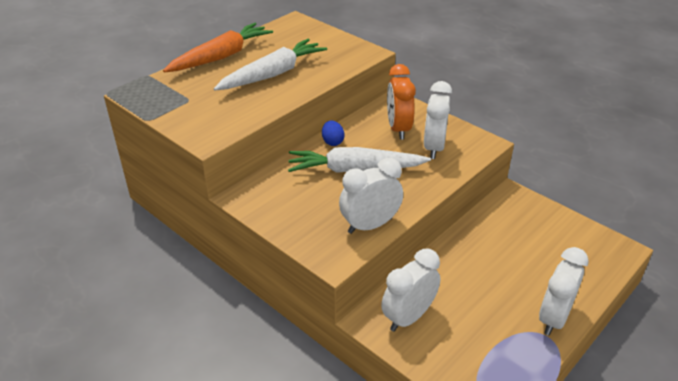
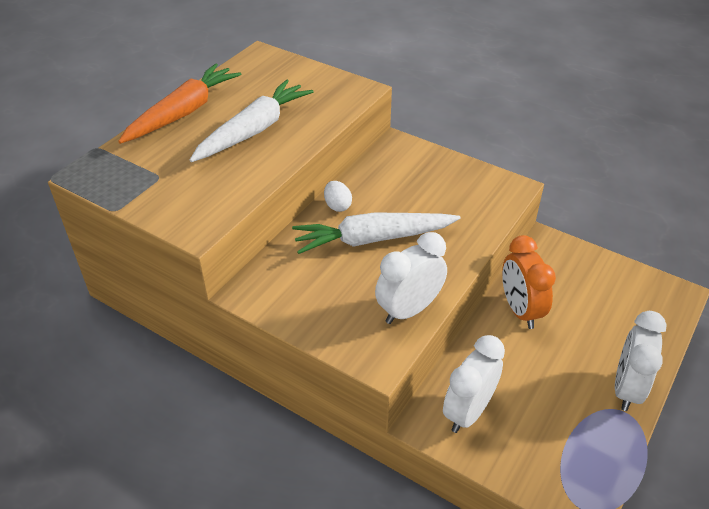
camera: 10 degrees left, 5 degrees up
(332, 142) = (337, 206): blue egg -> white egg
(398, 129) = (410, 180): orange clock -> orange clock (520, 310)
(434, 147) = (456, 199): white clock -> none

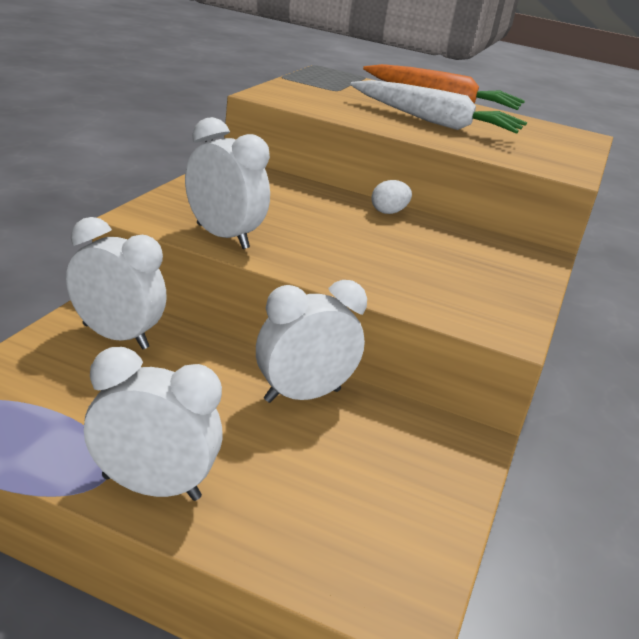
camera: 75 degrees right, 15 degrees down
(373, 239) = (338, 226): white carrot -> none
(520, 310) = (302, 395): orange clock -> white clock

